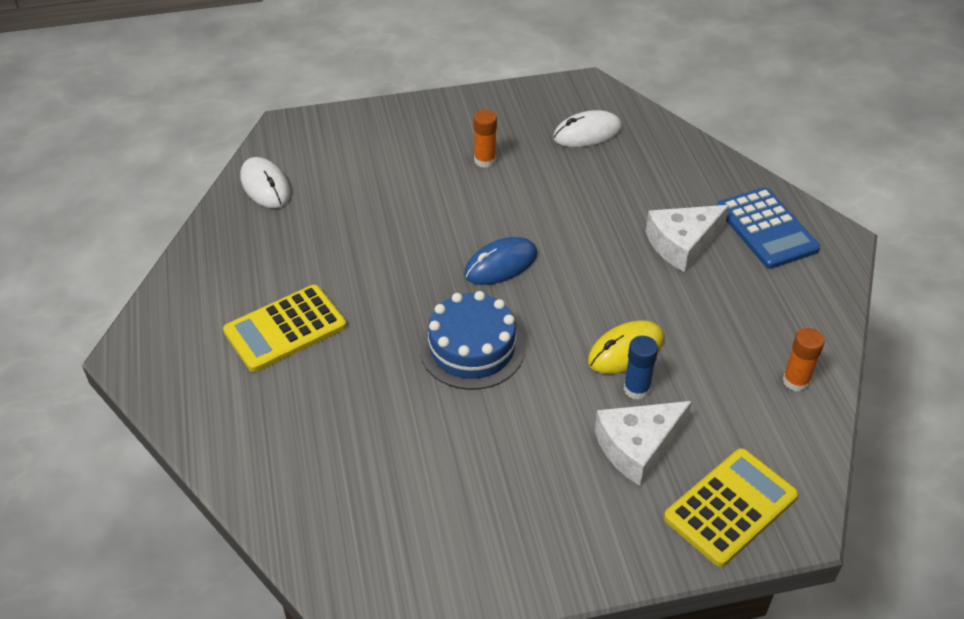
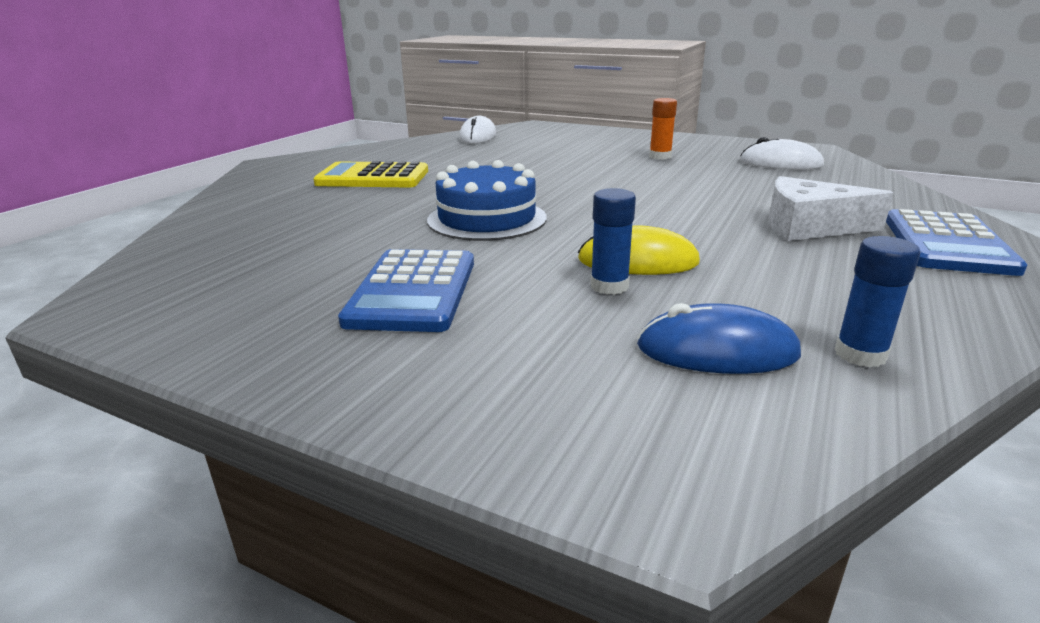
camera: 40 degrees right, 20 degrees down
(500, 264) = (590, 193): blue mouse -> blue mouse (717, 350)
(536, 464) = (413, 291): none -> blue calculator
(638, 447) = (542, 321): white cheese -> none
(730, 507) = (584, 420): yellow calculator -> none
(795, 381) = (860, 354): orange glue stick -> blue glue stick

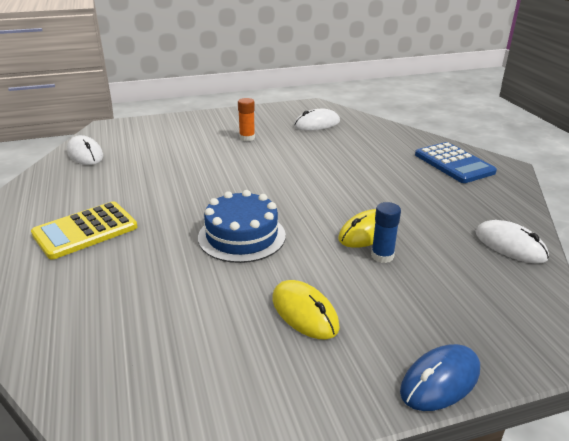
camera: 45 degrees left, 5 degrees up
(413, 291) = (304, 312): blue calculator -> yellow mouse
(717, 350) = (472, 271): blue mouse -> blue mouse (440, 380)
(809, 227) = (396, 173): white cheese -> none
(860, 354) = (510, 245): blue glue stick -> white mouse

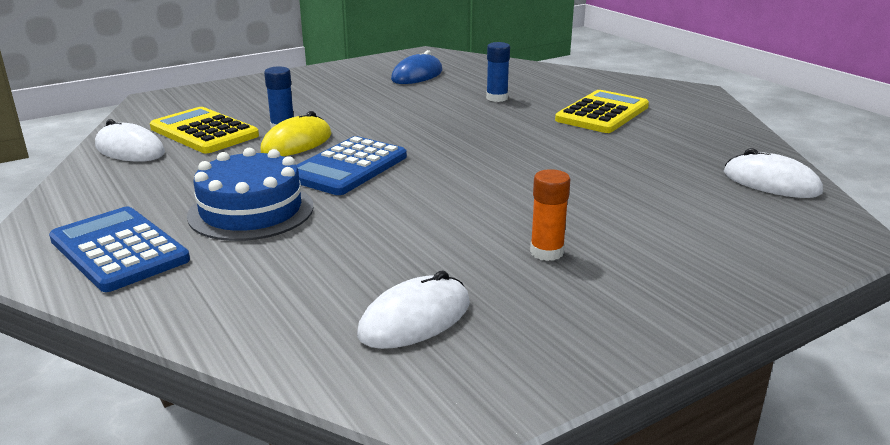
camera: 165 degrees right, 5 degrees down
(152, 273) = (497, 98): none -> blue glue stick
(242, 236) = (437, 126): blue cake -> blue cake (251, 211)
(304, 312) = (353, 94): yellow mouse -> none
(329, 200) = (348, 167): none -> blue calculator
(440, 380) = (253, 81): blue mouse -> blue mouse (417, 75)
(456, 261) = (204, 132): none -> yellow calculator

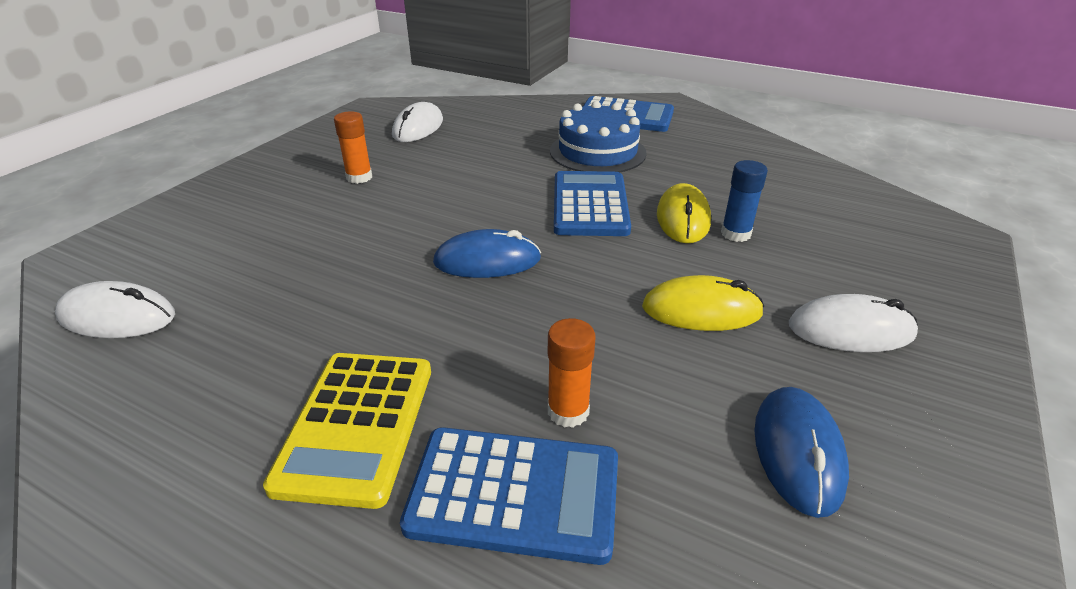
camera: 150 degrees right, 10 degrees up
(130, 150) = (794, 169): white mouse -> white mouse (850, 330)
(204, 132) = (790, 204): yellow calculator -> none
(378, 107) = (701, 310): none -> yellow mouse
(477, 153) = (487, 261): none -> blue mouse
(497, 98) = (568, 411): blue glue stick -> orange glue stick
(541, 89) = (514, 493): none -> blue calculator

